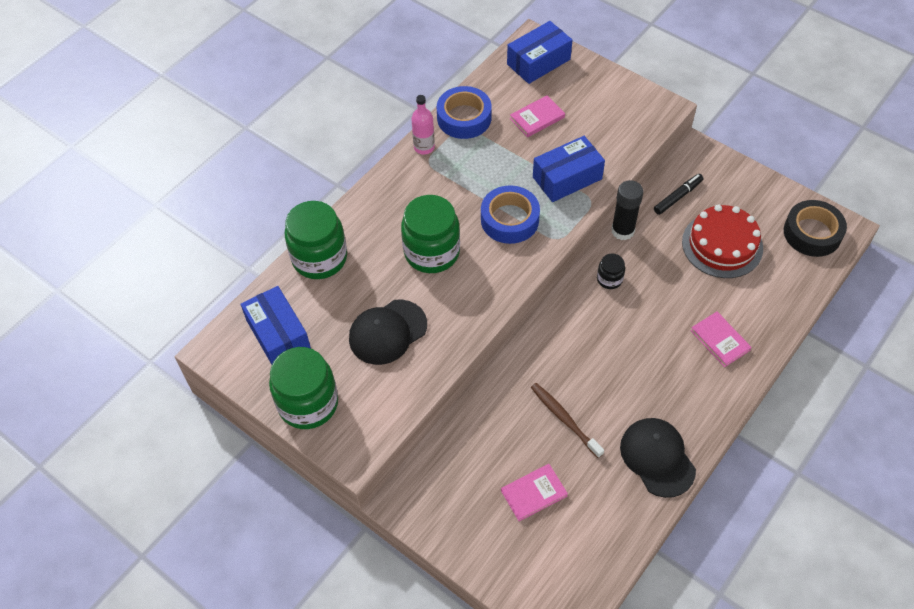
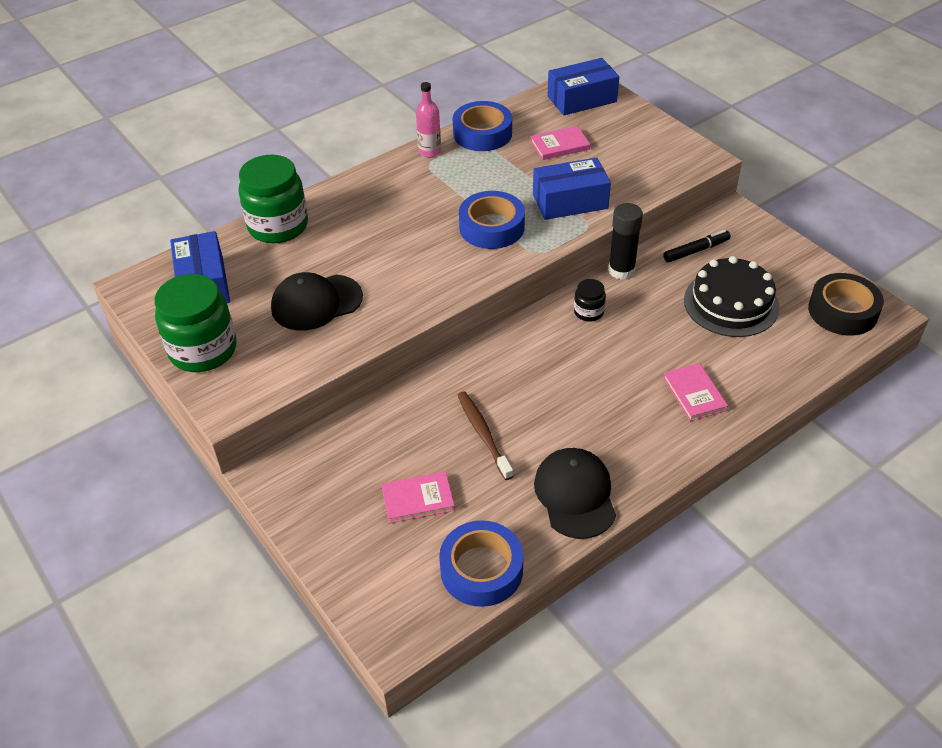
camera: 15 degrees right, 10 degrees down
(432, 252) = (396, 241): green jar -> none
(607, 544) = (481, 569): none -> blue tape
(722, 245) = (731, 303): red cake -> black cake

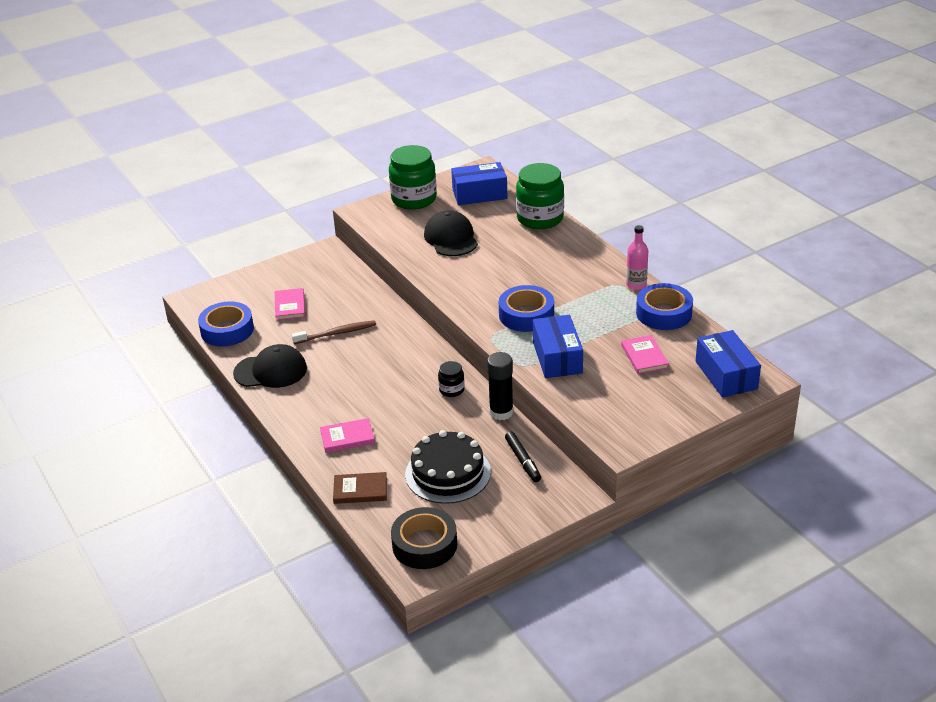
camera: 95 degrees right, 10 degrees down
(780, 370) = (360, 490): none -> brown book

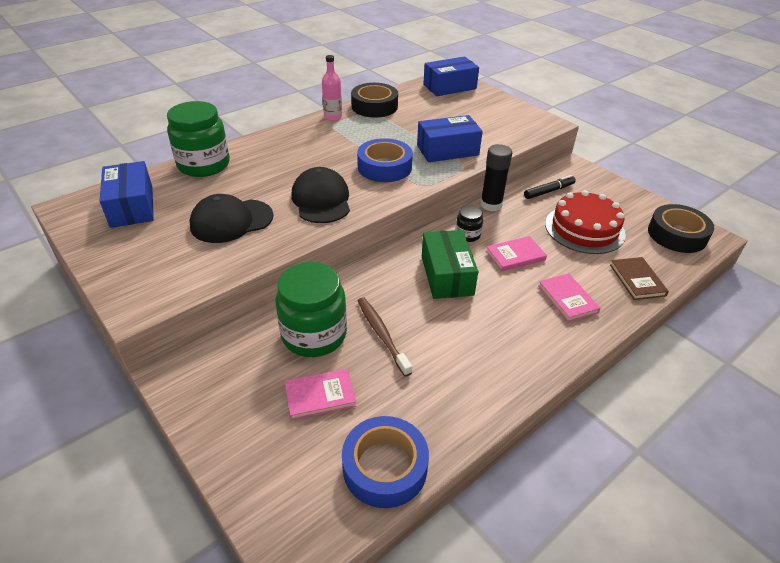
camera: 100 degrees left, 5 degrees up
(271, 371) = (472, 390): black cap -> black cap (321, 200)
(396, 371) = (447, 275): none -> green box
(414, 199) = (121, 259): green jar -> green jar (314, 335)
(448, 473) = (584, 229): black cake -> red cake
(644, 357) = (435, 114): pink book -> pink book (515, 256)
(664, 313) = (374, 106): blue tape -> black tape

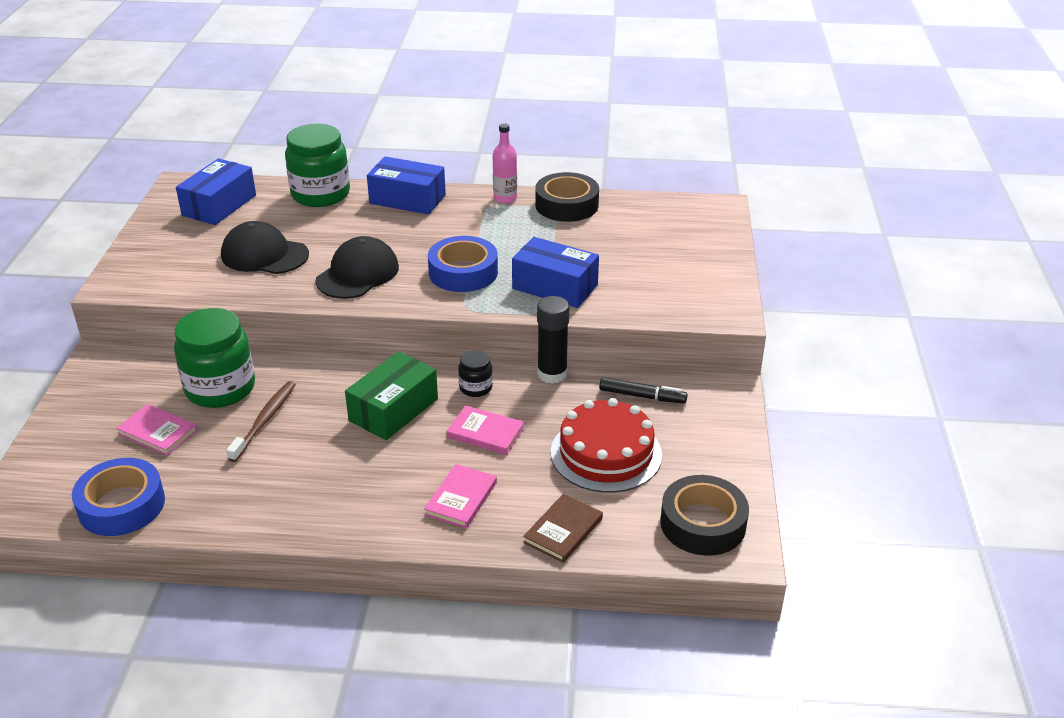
camera: 45 degrees right, 5 degrees down
(449, 87) = (693, 219): blue box -> blue box (407, 199)

